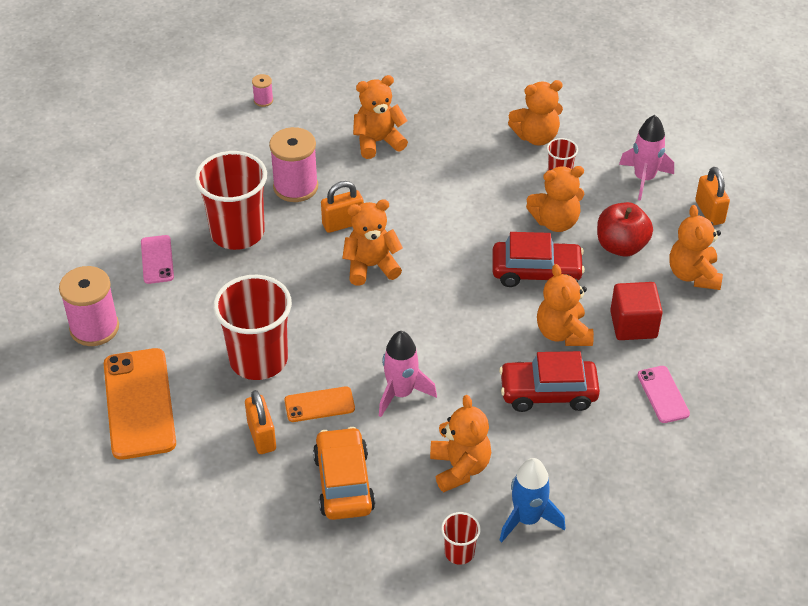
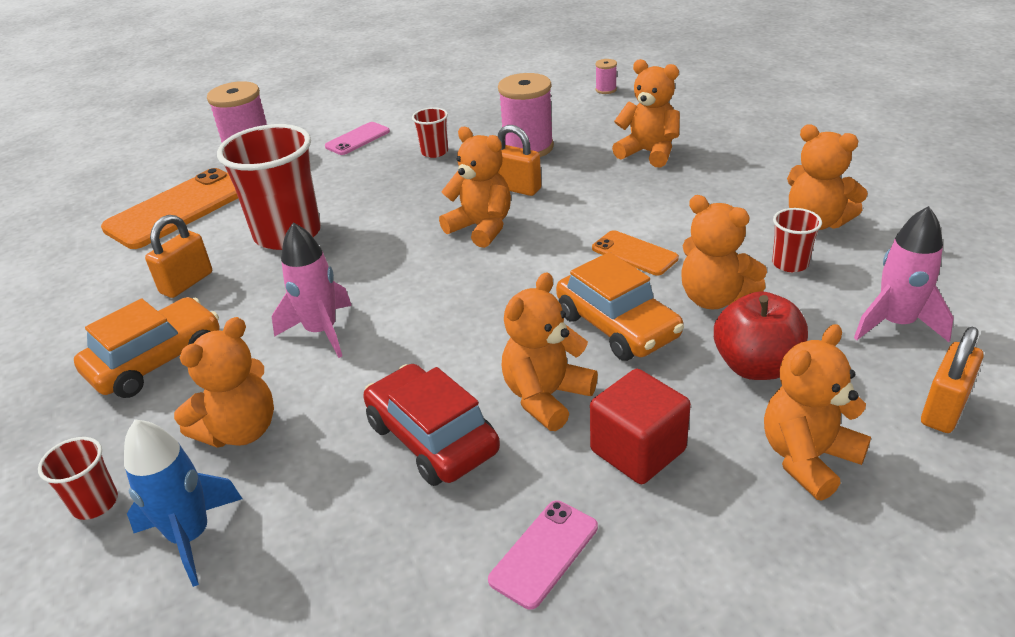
camera: 55 degrees right, 10 degrees down
(237, 232) = (434, 152): red cup -> red cup, size x0.46
(319, 405) = (258, 292): orange phone -> orange phone (634, 253)
(536, 272) = (617, 326): red car -> orange car

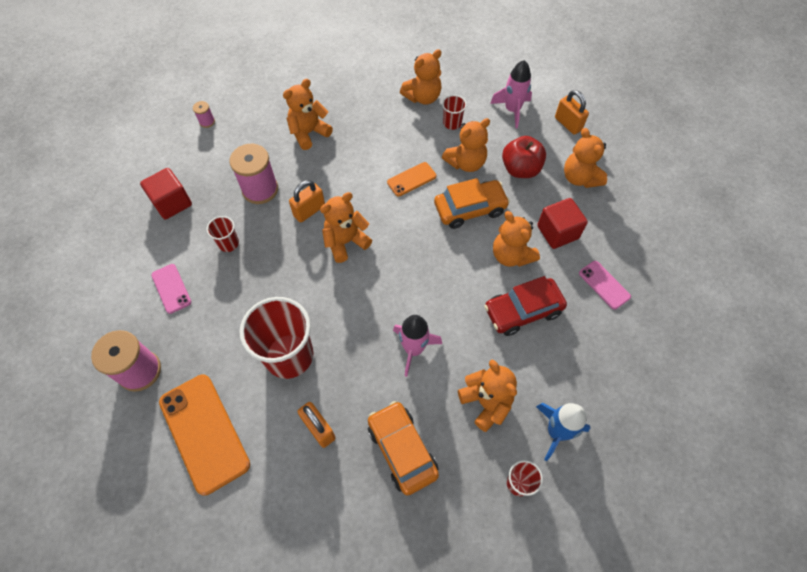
camera: 75 degrees left, 25 degrees up
(472, 106) = (172, 203): none -> red cube

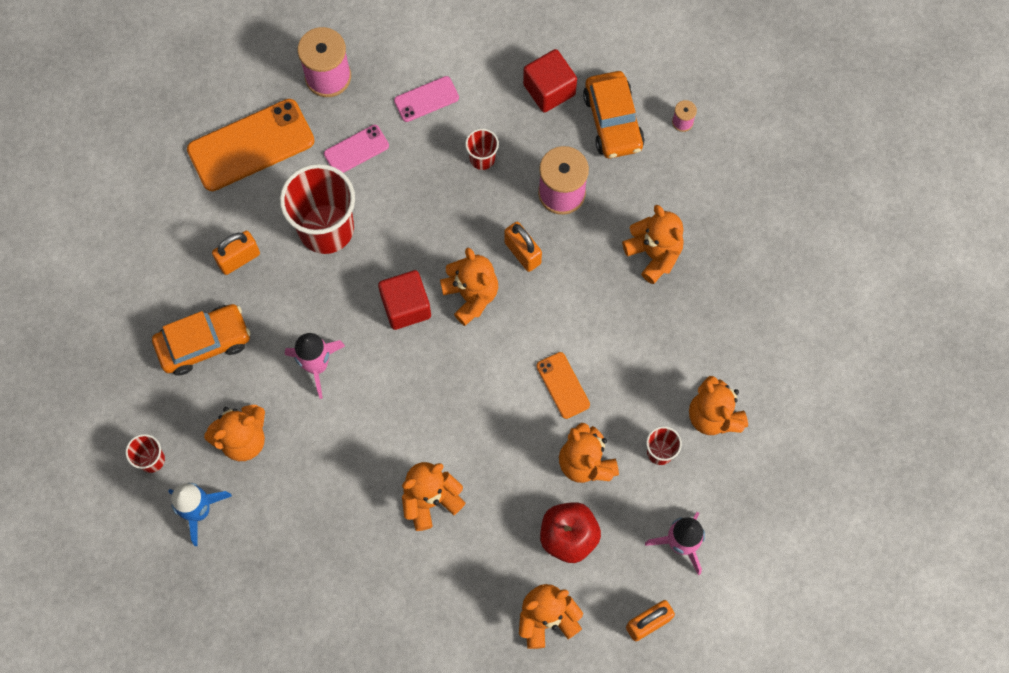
camera: 95 degrees right, 10 degrees up
(470, 209) = (507, 457): orange car -> orange car (613, 121)
(523, 311) = (350, 500): red car -> none
(557, 232) = (459, 567): red cube -> red cube (406, 306)
(604, 285) = (375, 610): pink phone -> pink phone (356, 150)

